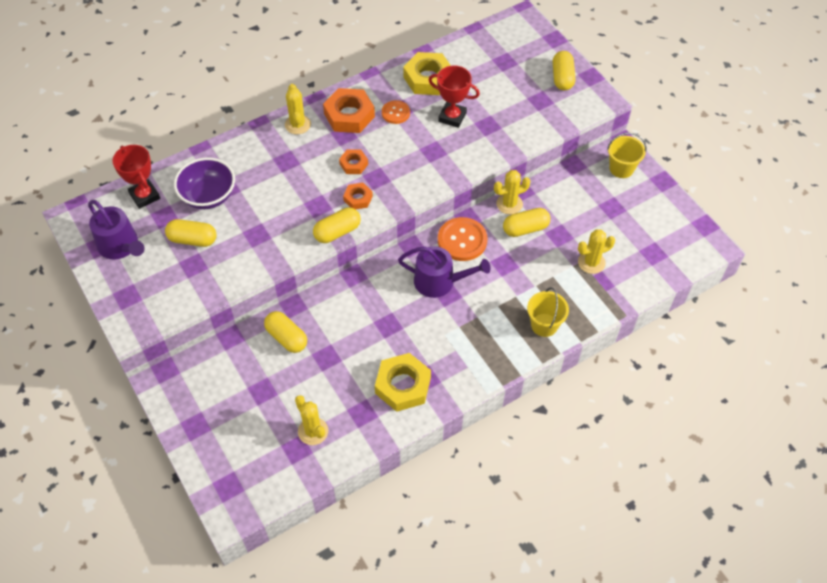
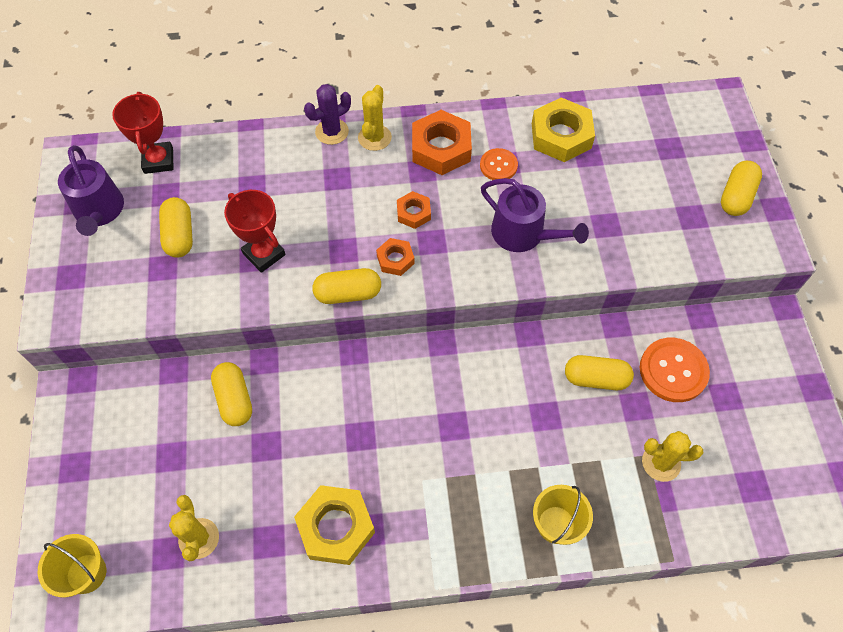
camera: 25 degrees right, 5 degrees up
(193, 239) = (179, 235): yellow capsule -> yellow capsule turned 45 degrees clockwise
(208, 196) = (226, 188): purple bowl -> none
(264, 131) = (332, 132): none -> purple cactus
(439, 281) = (452, 405): purple watering can -> purple watering can (523, 234)
(452, 117) = (566, 197): red trophy -> red trophy (264, 254)
(462, 240) = (507, 361): orange button -> orange button (673, 371)
(509, 204) = (591, 336): yellow cactus -> none
(621, 168) = (764, 346): yellow bucket -> yellow bucket (86, 573)

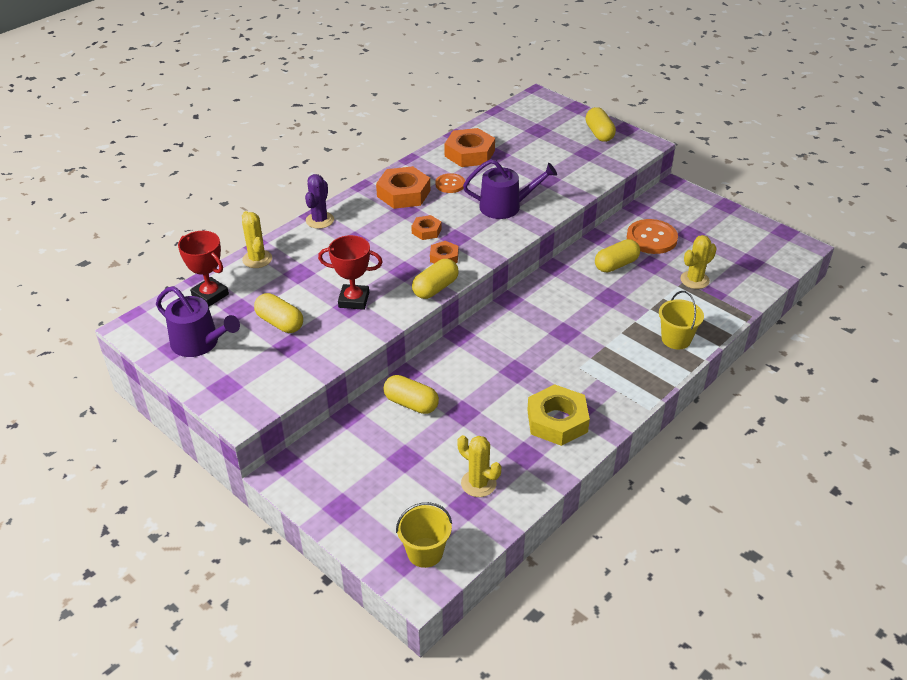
camera: 40 degrees left, 20 degrees down
(374, 138) = (353, 209): yellow cactus -> yellow cactus (257, 259)
(561, 135) = (469, 153): yellow nut -> orange nut

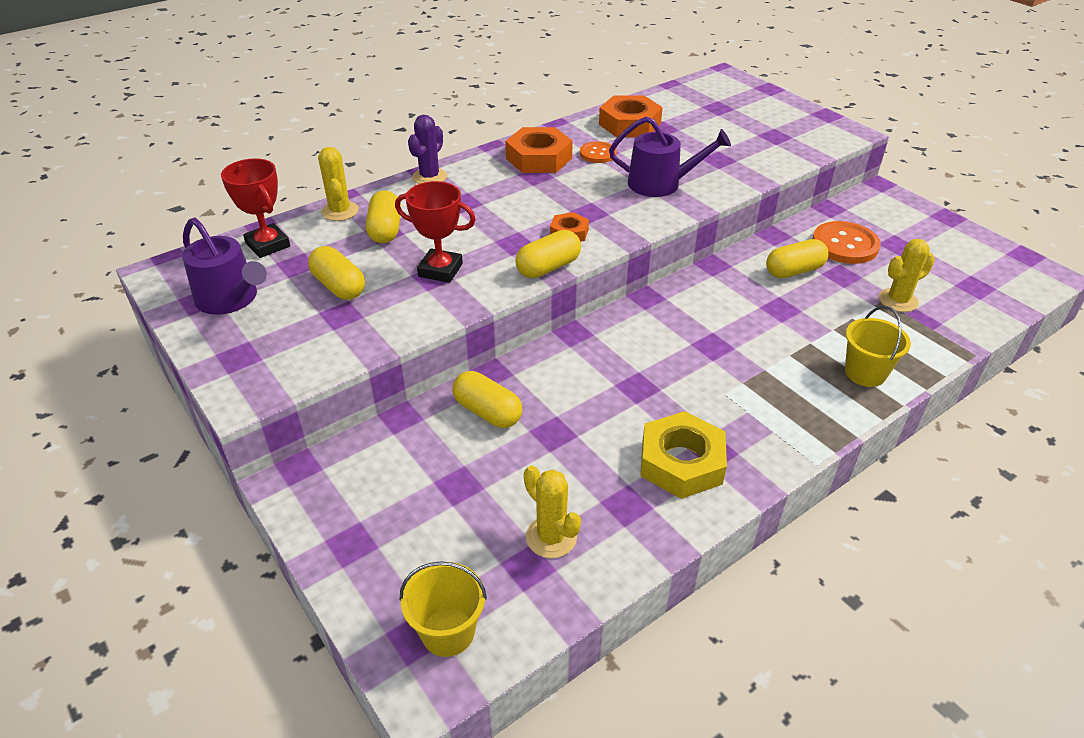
camera: 10 degrees right, 0 degrees up
(426, 231) = (555, 201): orange nut -> none
(599, 133) = (793, 117): yellow capsule -> yellow capsule (385, 230)

